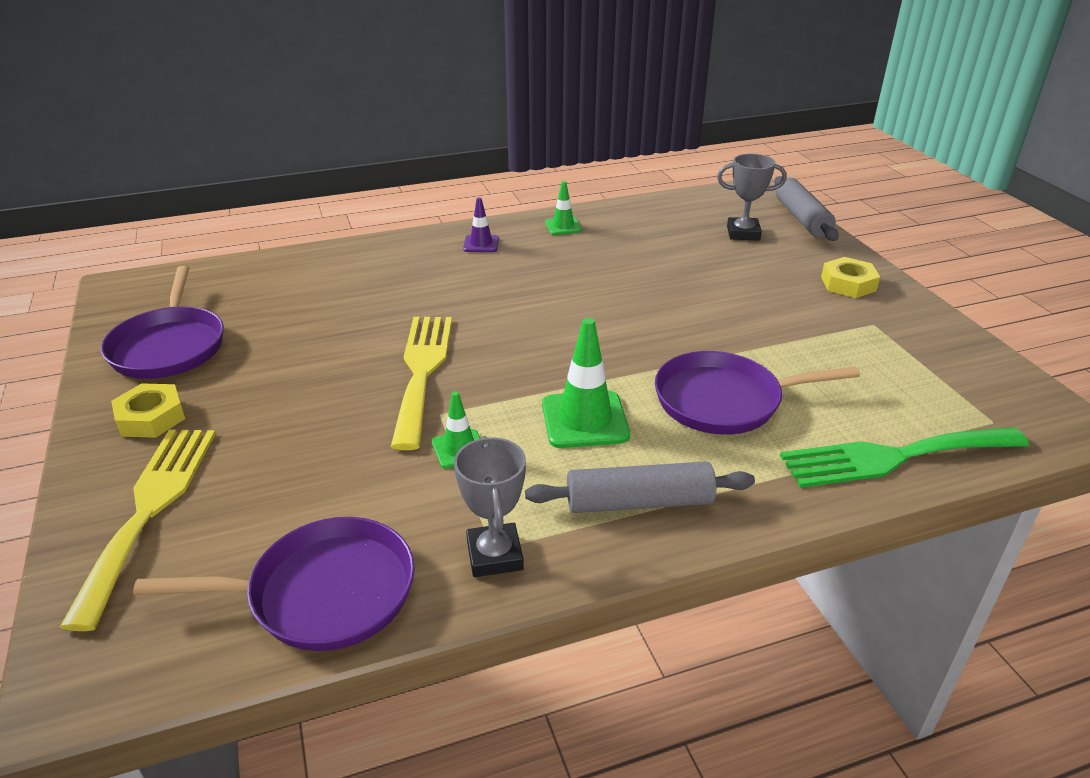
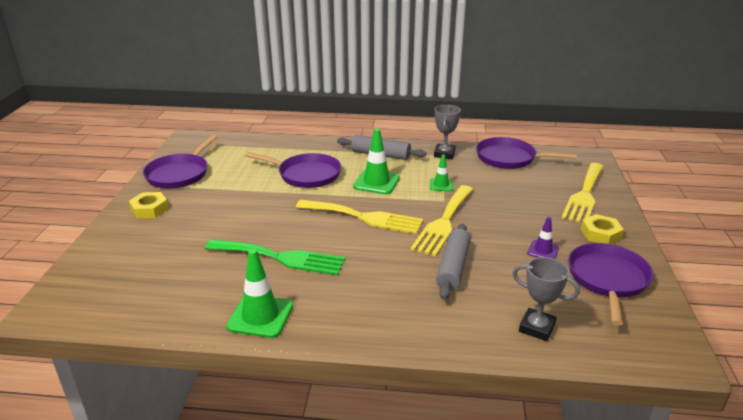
camera: 155 degrees left, 5 degrees down
(481, 244) = (346, 315): purple traffic cone -> purple traffic cone (543, 250)
(549, 347) = (364, 217): none -> yellow fork
(563, 226) = (260, 316): green traffic cone -> green traffic cone, size x1.74
(743, 233) = (139, 264): grey trophy -> grey trophy (536, 327)
(802, 218) = (73, 266): grey rolling pin -> grey rolling pin (453, 267)
(893, 457) = (270, 145): green fork -> green fork (281, 257)
(919, 343) = (179, 174): none -> purple pan

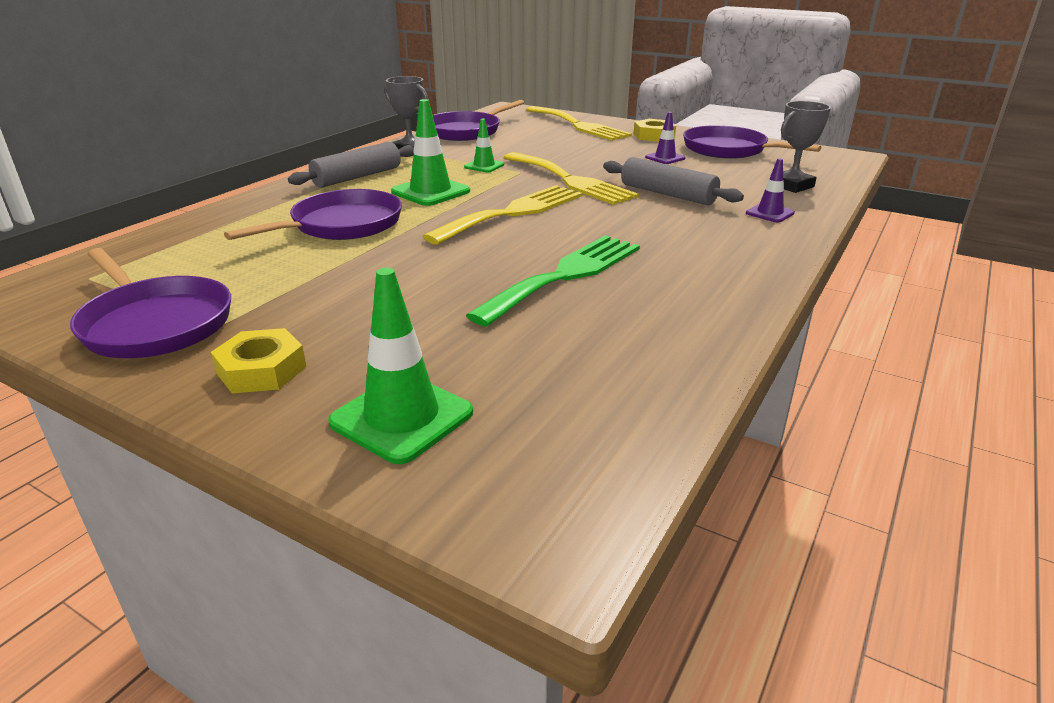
camera: 65 degrees left, 0 degrees up
(260, 316) = (706, 309): green traffic cone -> green traffic cone (402, 417)
(453, 322) = (769, 213): none -> purple traffic cone

